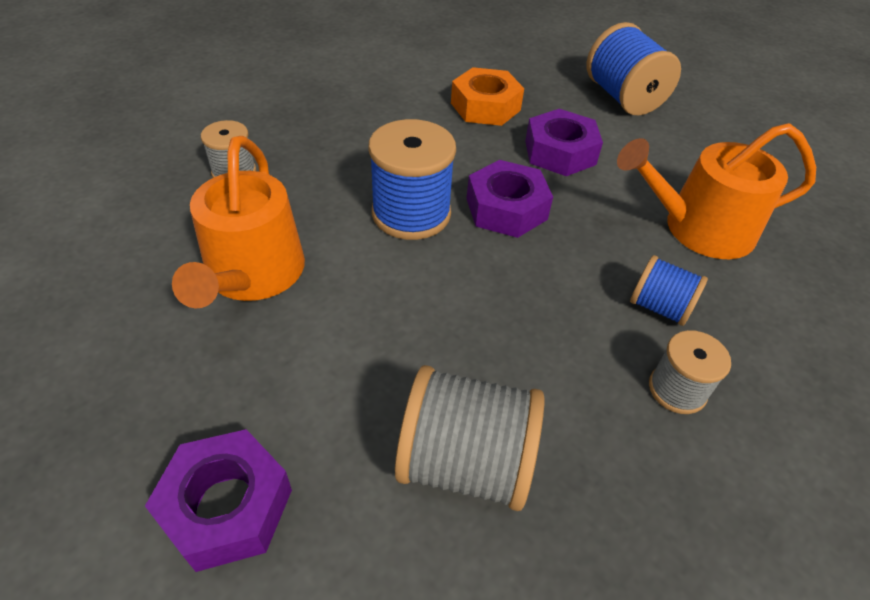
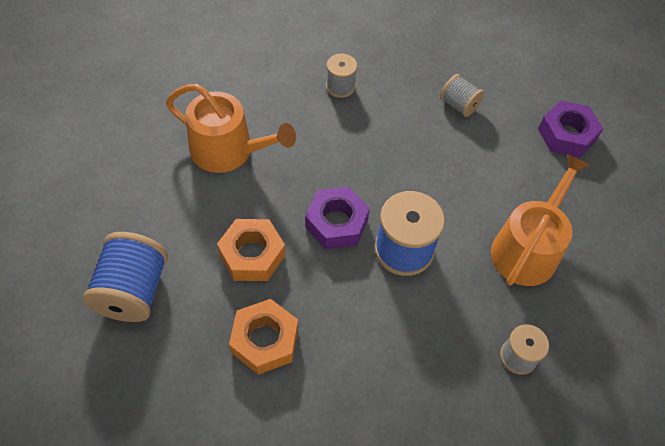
camera: 150 degrees left, 10 degrees up
(465, 462) = (459, 105): grey spool -> grey spool, size x0.58
(560, 152) = (252, 255): purple nut -> orange nut
(659, 307) = (307, 121): blue spool -> none

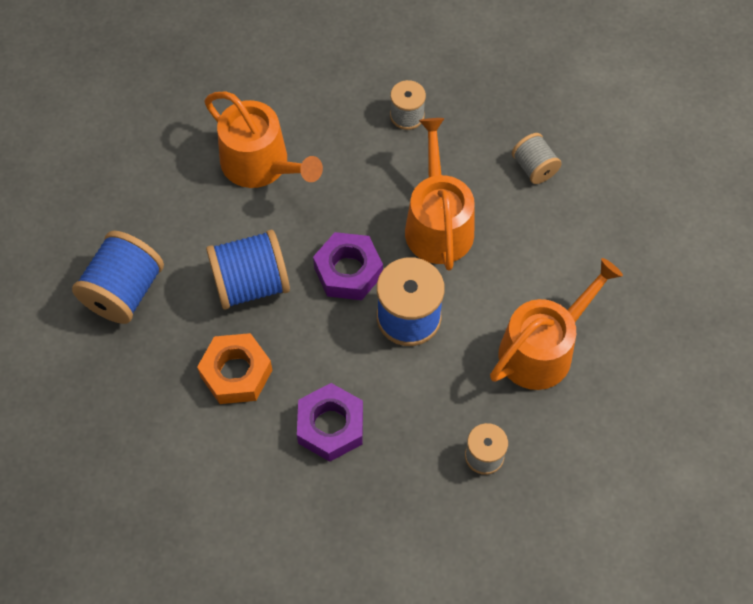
camera: 20 degrees right, 5 degrees up
(252, 255) = (251, 284): orange nut -> blue spool
(398, 165) = (438, 223): none -> orange watering can
(566, 135) = (645, 232): purple nut -> purple nut (330, 426)

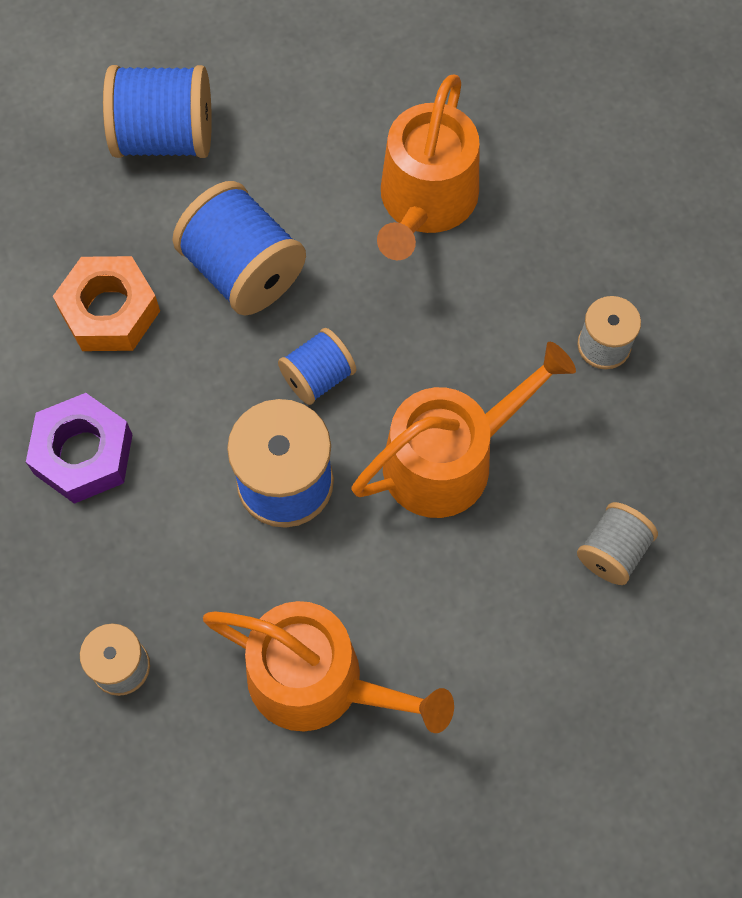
camera: 65 degrees right, 5 degrees up
(348, 271) = (318, 377): purple nut -> blue spool

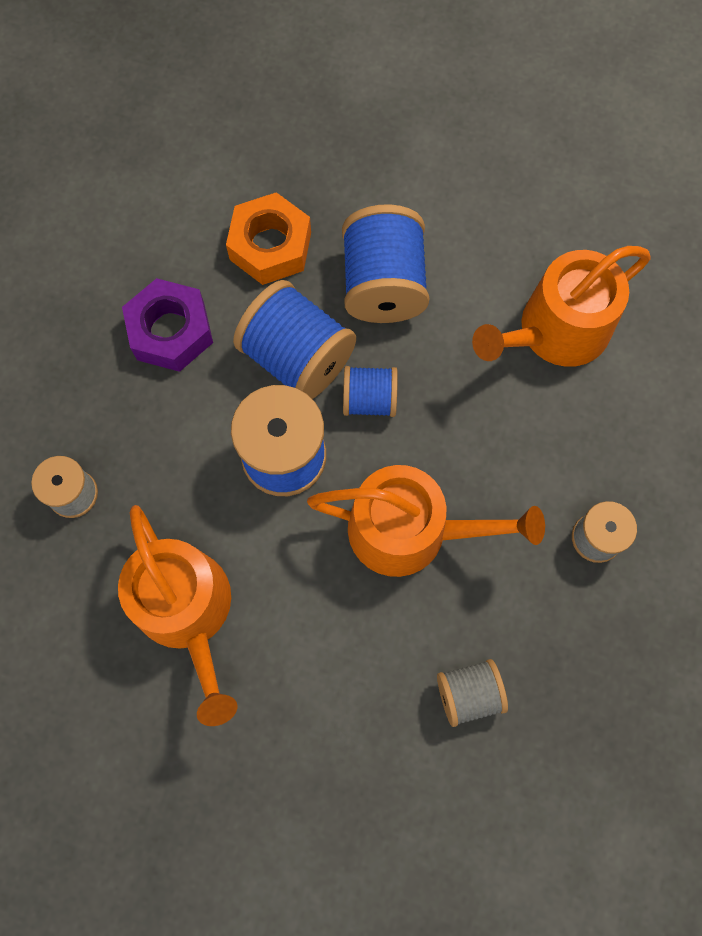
camera: 40 degrees right, 5 degrees up
(165, 137) = (411, 150): blue spool -> blue spool (297, 358)

